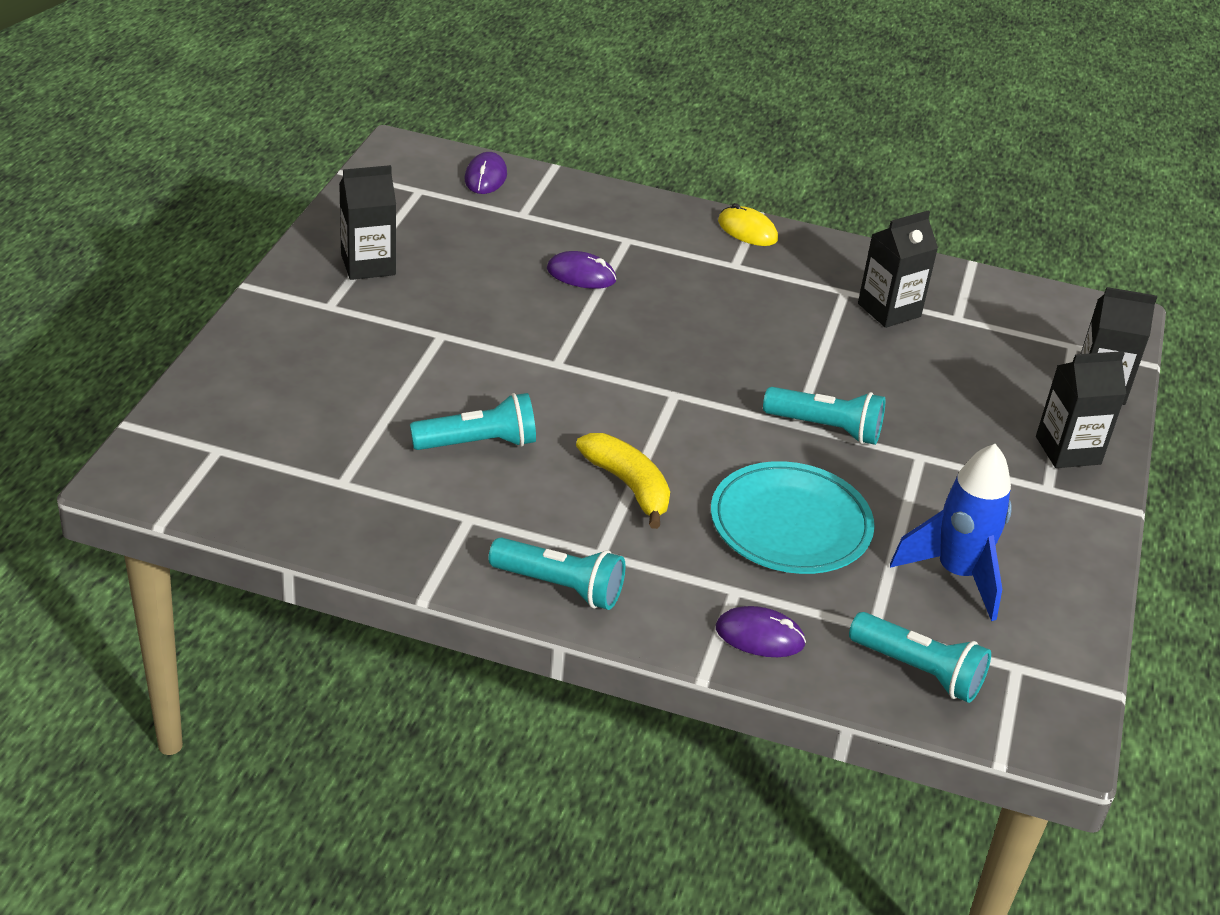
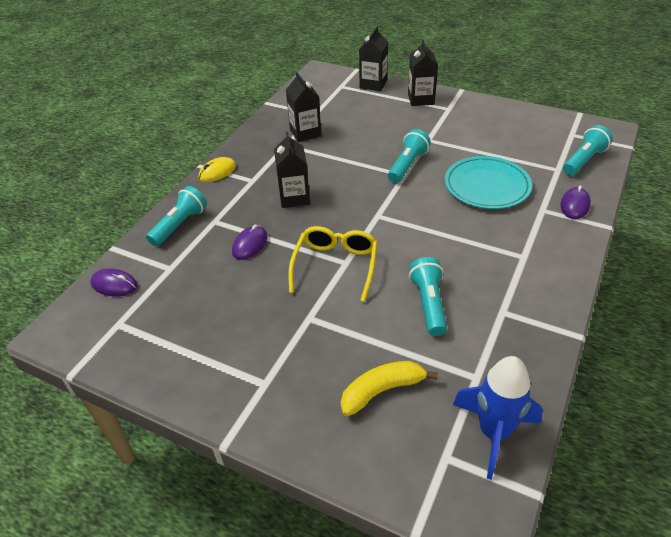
camera: 75 degrees left, 5 degrees up
(368, 265) = (213, 357): black carton -> black carton (294, 197)
(547, 354) = (335, 266): none -> yellow glasses
(560, 587) = (556, 275): turquoise flashlight -> turquoise flashlight (180, 225)
(628, 486) = (463, 240): yellow banana -> yellow banana (382, 391)
(957, 574) = (514, 141): blue rocket -> blue rocket (493, 433)

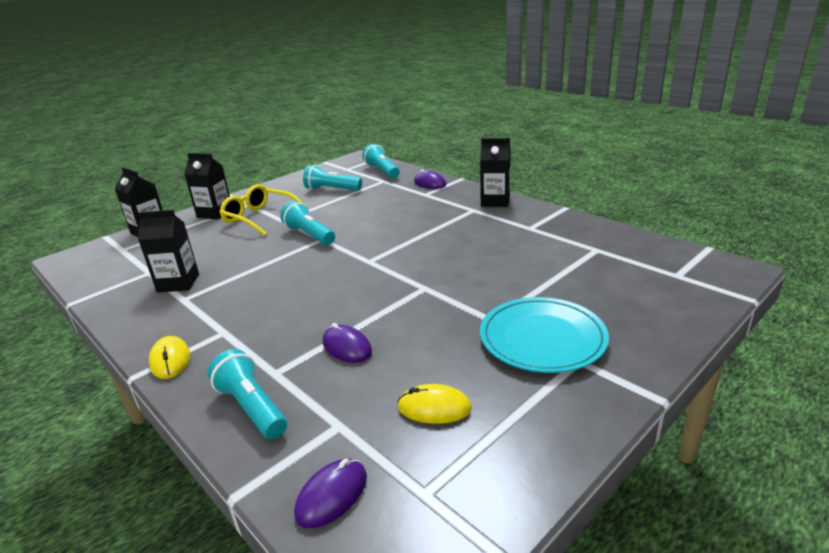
camera: 70 degrees left, 15 degrees down
(193, 309) = (434, 407): none -> yellow mouse
(294, 197) = (291, 305): black carton -> black carton (495, 201)
(335, 266) = (426, 294): yellow glasses -> yellow glasses (260, 217)
(382, 391) = (602, 292): yellow banana -> none
(428, 304) = (506, 255): turquoise flashlight -> turquoise flashlight (332, 189)
(487, 186) = (376, 207): turquoise plate -> turquoise plate (542, 338)
(493, 433) = (654, 252): blue rocket -> none

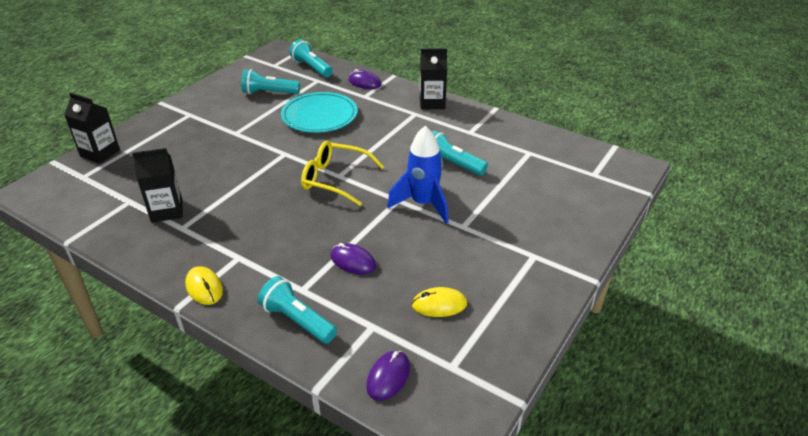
camera: 15 degrees left, 10 degrees up
(215, 213) = (159, 127): black carton -> none
(260, 217) = (210, 131): yellow glasses -> yellow glasses (335, 179)
(309, 235) = (271, 150): turquoise flashlight -> turquoise flashlight (452, 164)
(453, 294) = (423, 204): none -> blue rocket
(542, 338) = (504, 239): turquoise plate -> turquoise plate (319, 116)

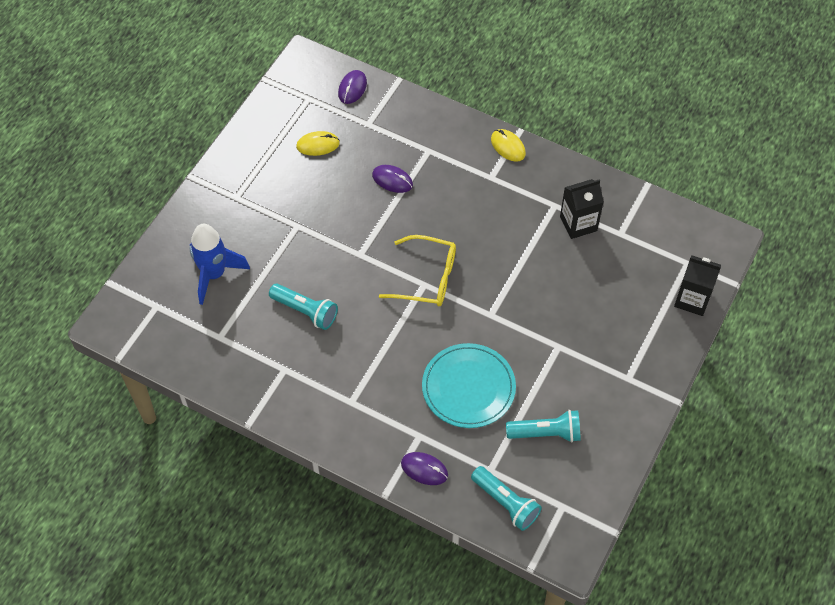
camera: 175 degrees right, 20 degrees up
(297, 320) = (425, 124): turquoise flashlight -> none
(423, 204) = (335, 250): blue rocket -> blue rocket (214, 274)
(432, 103) = (330, 427): black carton -> none

